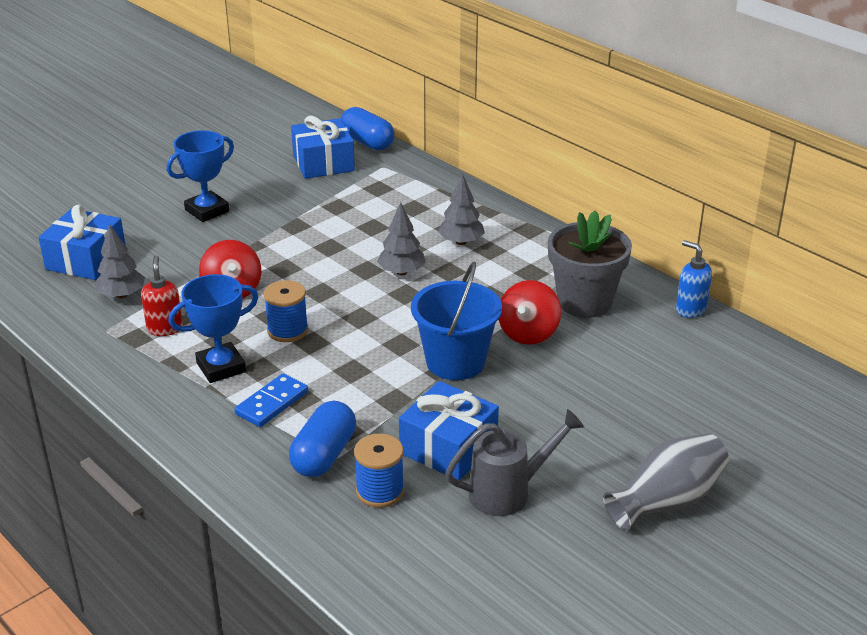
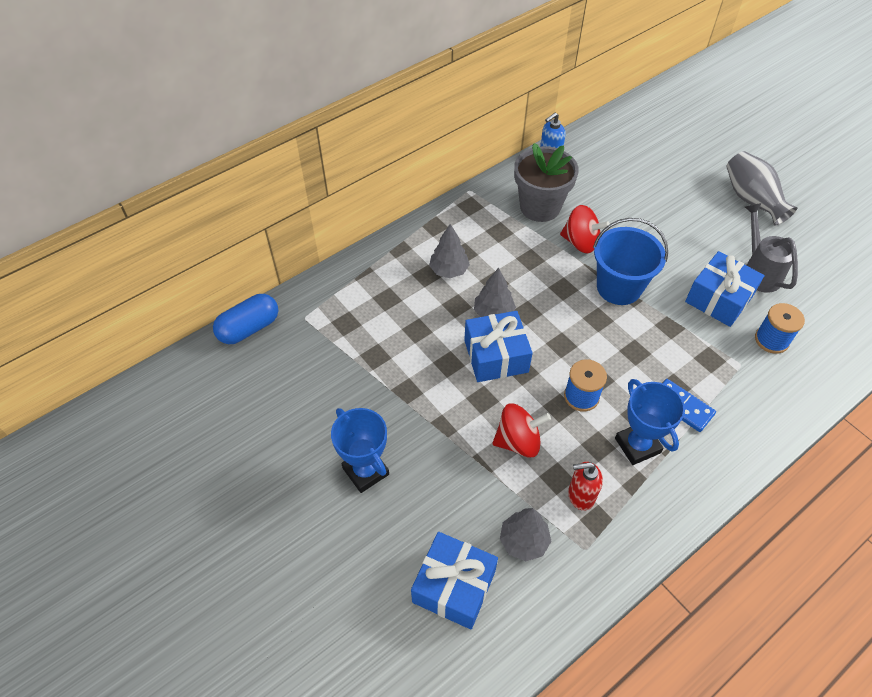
camera: 85 degrees left, 20 degrees up
(323, 163) = (284, 366): blue gift -> blue gift (496, 356)
(324, 455) = (739, 372): blue capsule -> none

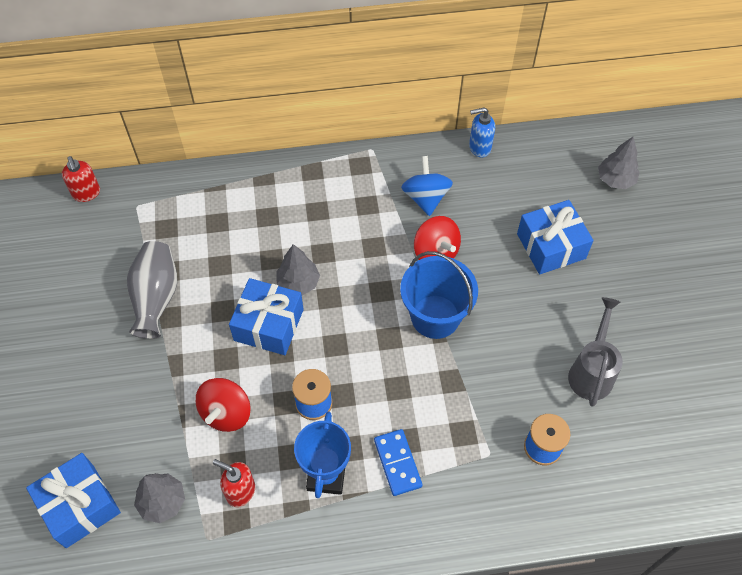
camera: 30 degrees right, 5 degrees up
(249, 328) = (86, 193): blue capsule -> red soap dispenser
(365, 471) = (85, 369): blue trophy -> none
(449, 270) = (291, 221): grey tree -> grey tree (615, 180)
(518, 441) = (226, 413): red spinning top -> red spinning top turned 90 degrees clockwise
(540, 207) = (425, 198): grey flower pot -> blue spinning top
(719, 299) = (525, 378): blue gift -> blue gift (551, 246)
(752, 200) = (653, 292): grey vase -> grey vase (156, 298)

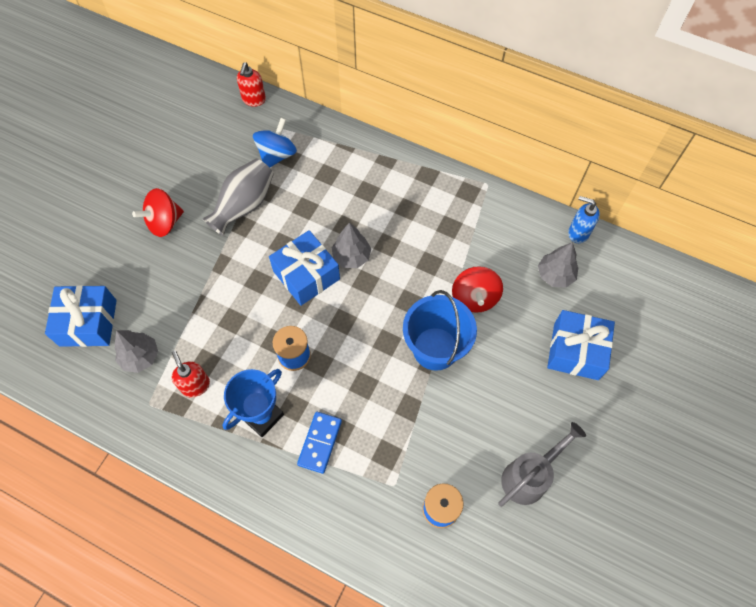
camera: 35 degrees right, 5 degrees up
(226, 413) = (228, 322): red spinning top -> red spinning top (164, 222)
(425, 198) = (501, 248): blue spinning top -> blue spinning top (277, 155)
(615, 180) = (679, 329): grey tree -> grey tree (555, 275)

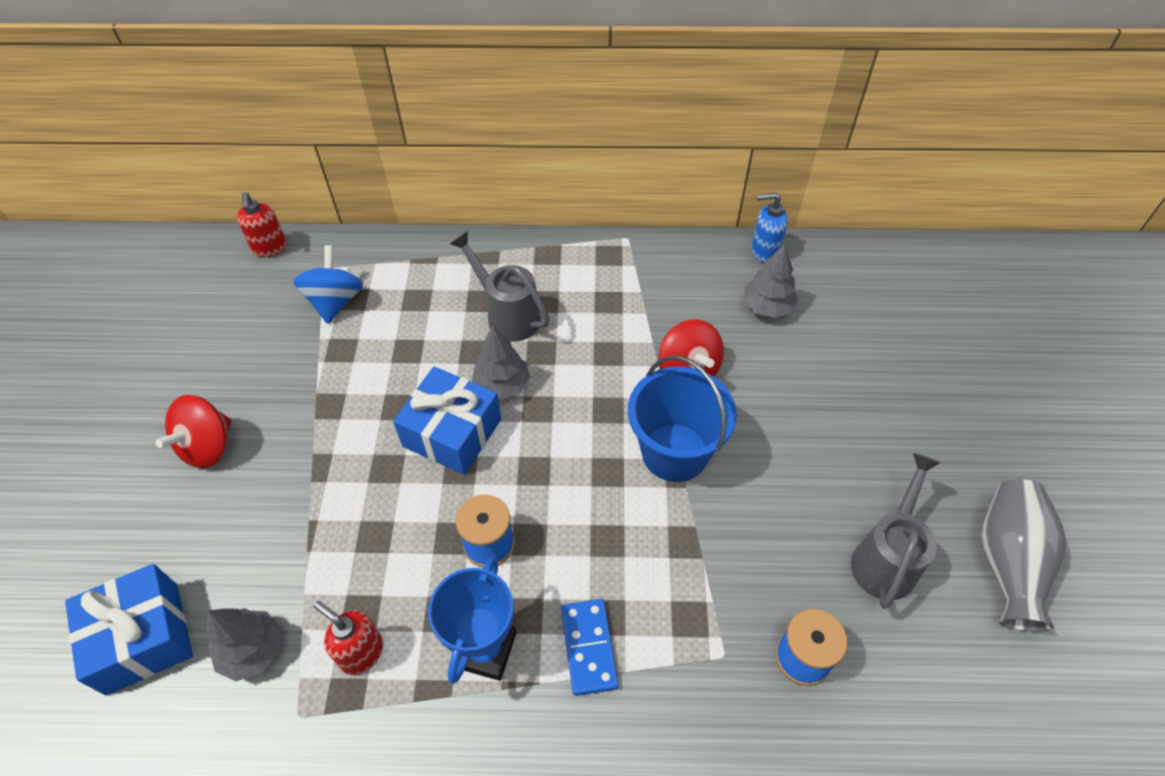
camera: 25 degrees left, 10 degrees down
(244, 205) = (318, 380): grey vase -> grey vase (1008, 563)
(379, 209) = (508, 315): none -> grey watering can
(576, 351) = (845, 382): blue gift -> none

